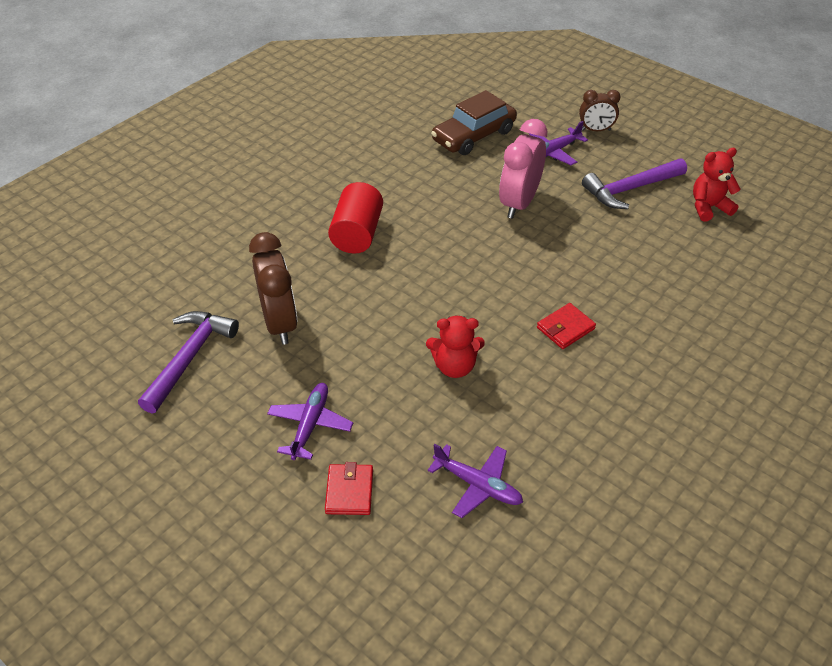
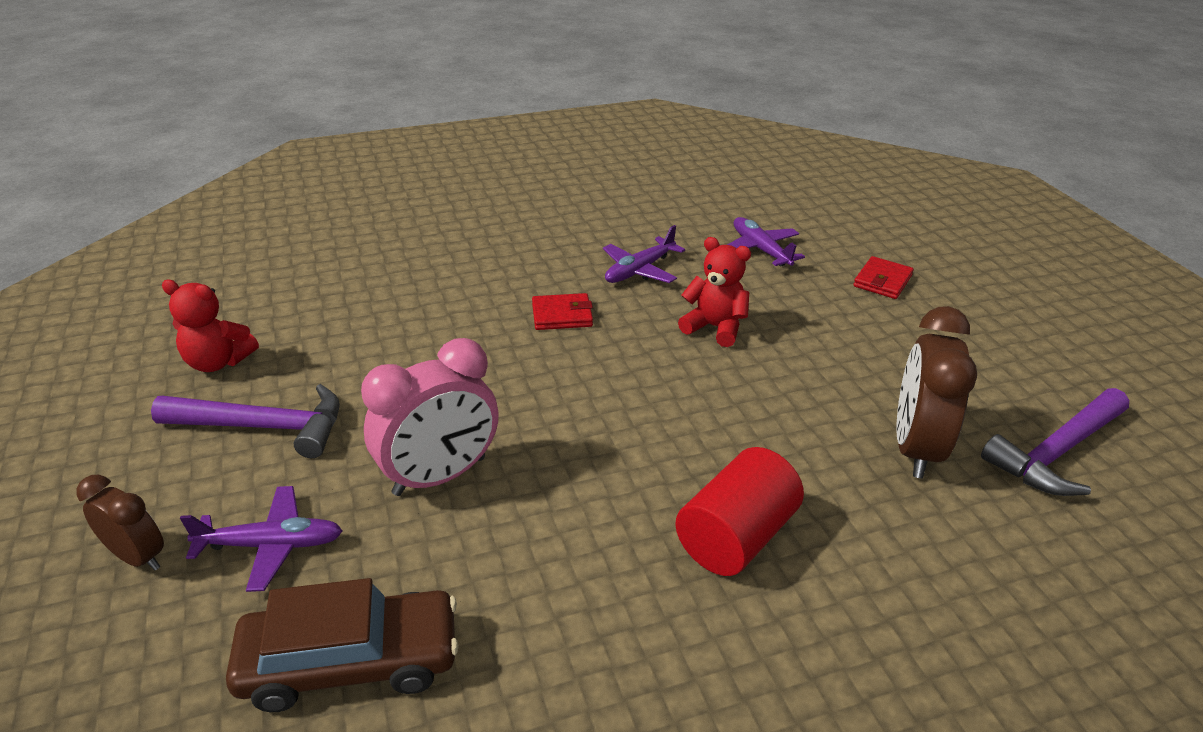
camera: 150 degrees left, 10 degrees down
(310, 425) = (906, 335): purple plane -> purple plane (640, 270)

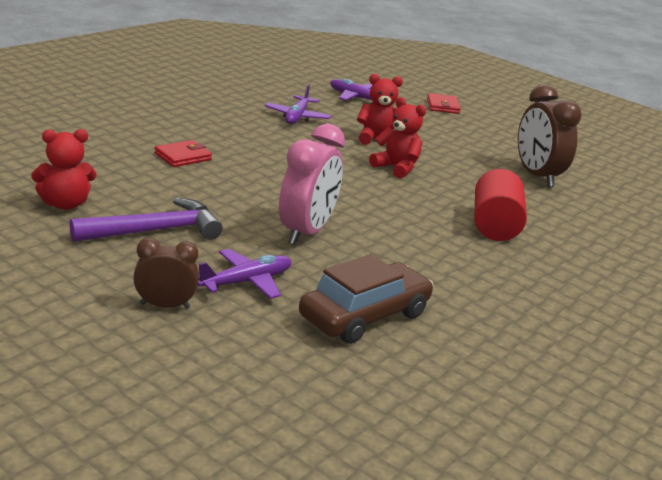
camera: 35 degrees left, 10 degrees down
(562, 315) = (277, 146): red wallet -> red wallet (183, 157)
(690, 385) = (396, 168): none -> red teddy bear
(1057, 452) = (598, 167): purple hammer -> none

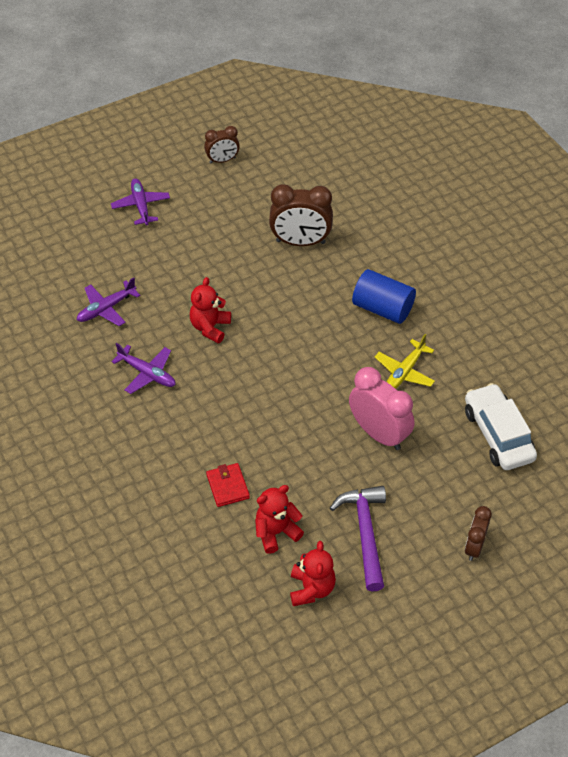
camera: 65 degrees left, 25 degrees up
(246, 282) = (448, 491): purple plane -> purple plane (141, 206)
(364, 316) = (498, 434): brown car -> white car
(396, 168) = (272, 334): red teddy bear -> red teddy bear (276, 532)
(412, 244) = (404, 372): none -> yellow plane
(443, 106) = (137, 246): red wallet -> none
(494, 226) = (382, 308): red cylinder -> blue cylinder
(594, 135) = (222, 160): none -> brown clock

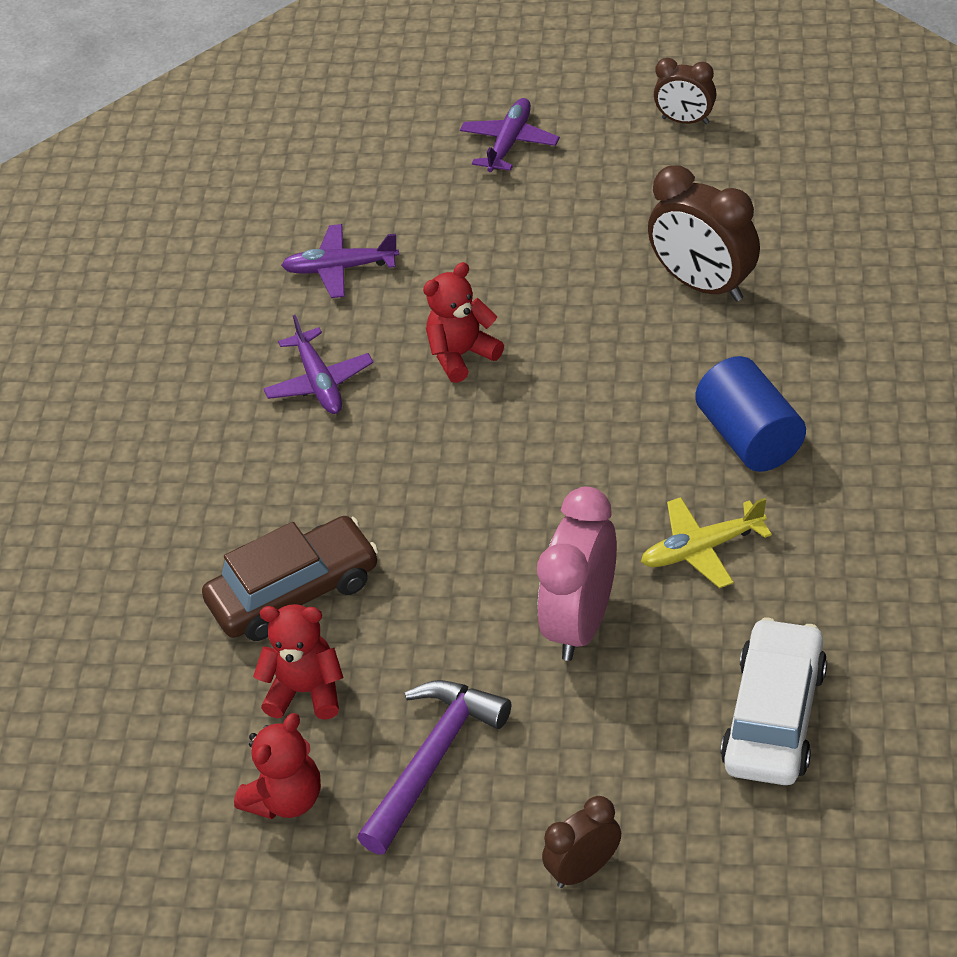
camera: 40 degrees right, 5 degrees down
(227, 486) = (294, 592): red wallet -> brown car
(379, 434) = (581, 623): pink clock -> pink clock turned 150 degrees counterclockwise

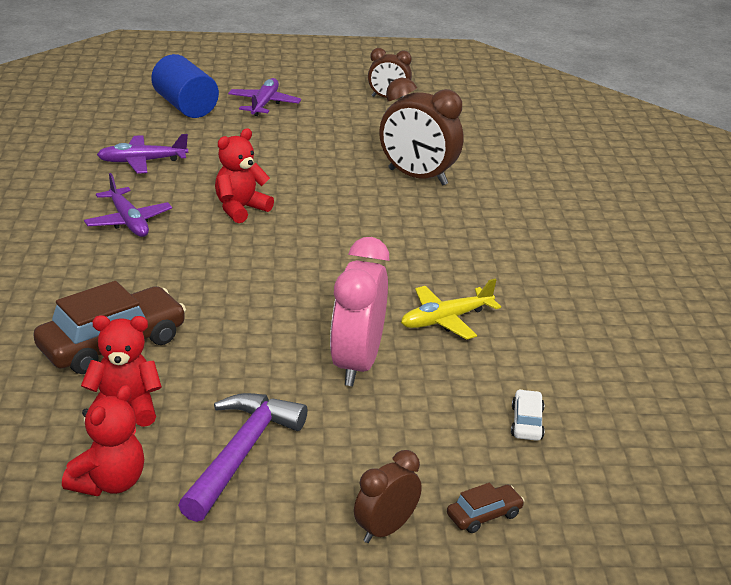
camera: 15 degrees left, 15 degrees down
(699, 852) = (484, 515): none -> brown car
(750, 437) = (469, 257): blue cylinder -> blue cylinder (185, 106)
(774, 717) = (527, 423): white car -> white car, size x0.45

